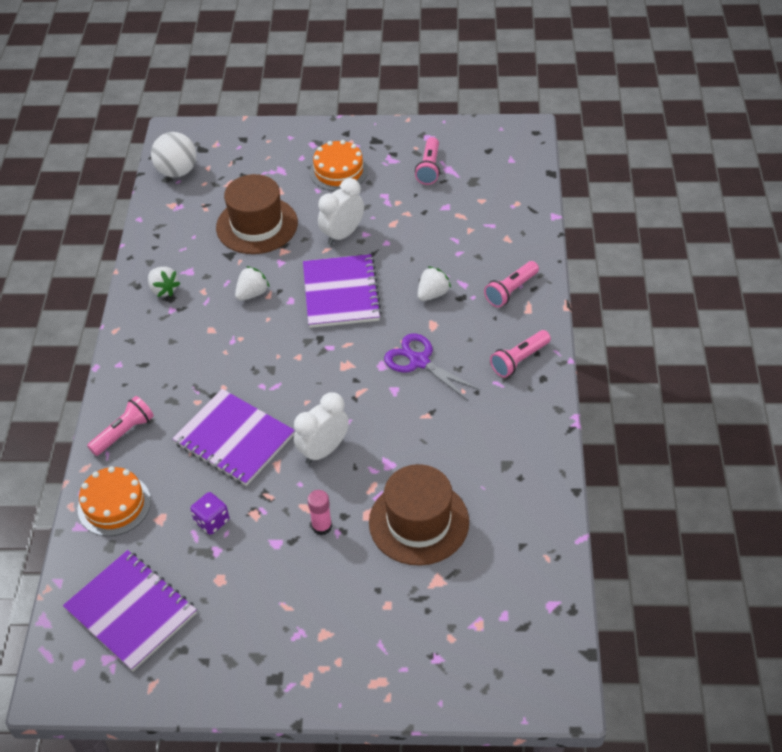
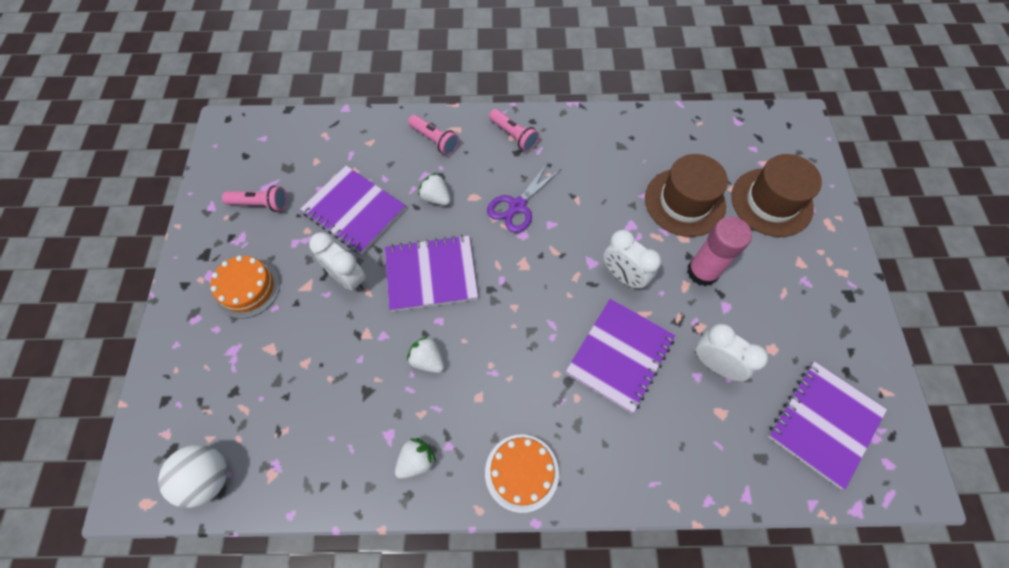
camera: 95 degrees left, 15 degrees up
(114, 505) = (714, 463): orange cake -> orange cake (521, 472)
(124, 433) = (624, 470): pink flashlight -> none
(212, 521) = (714, 364): purple dice -> white clock
(257, 225) = (322, 367): brown hat -> brown hat (771, 202)
(322, 526) = (702, 271): pink glue stick -> pink glue stick, size x1.84
(418, 233) = (354, 211): none -> purple notebook

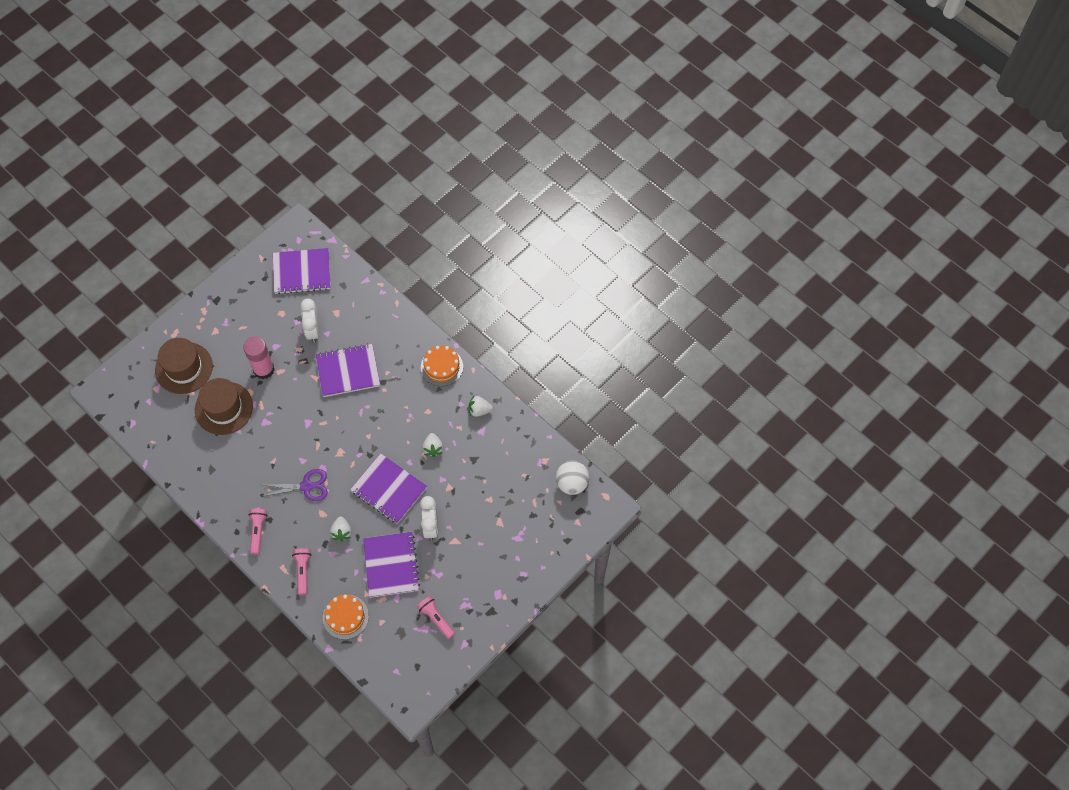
camera: 135 degrees left, 0 degrees up
(247, 288) = (484, 568): orange cake -> orange cake (345, 616)
(623, 276) = (301, 402): white clock -> none

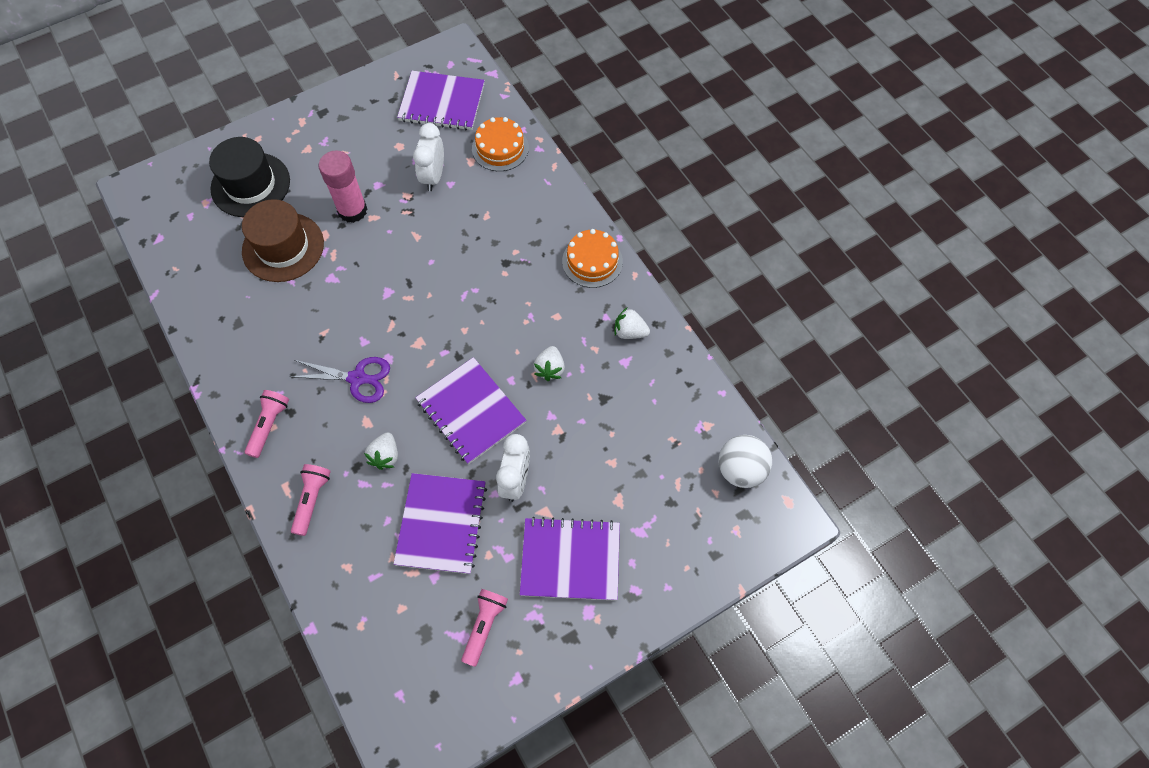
camera: 15 degrees right, 0 degrees up
(184, 368) = (250, 185): brown hat -> black hat
(345, 616) = (351, 585): orange cake -> orange cake (500, 148)
(348, 371) = (463, 238): purple notebook -> purple notebook (570, 559)
(436, 619) = (484, 626): pink flashlight -> pink flashlight turned 45 degrees clockwise

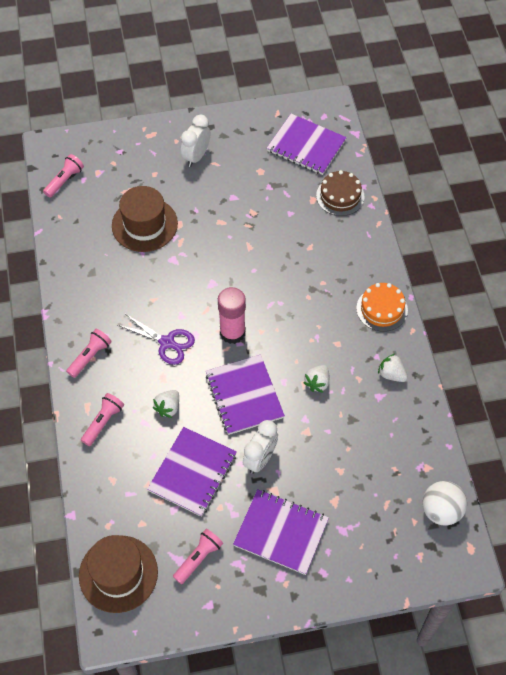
camera: 20 degrees right, 5 degrees down
(167, 223) = (64, 180): none -> pink flashlight
(250, 185) = (136, 169): black hat -> none
(352, 210) = (207, 212): pink glue stick -> pink glue stick (232, 332)
(393, 681) = (118, 573): none -> brown hat
(433, 176) = (279, 203): white clock -> white clock (196, 156)
(500, 148) = (340, 196): orange cake -> brown cake

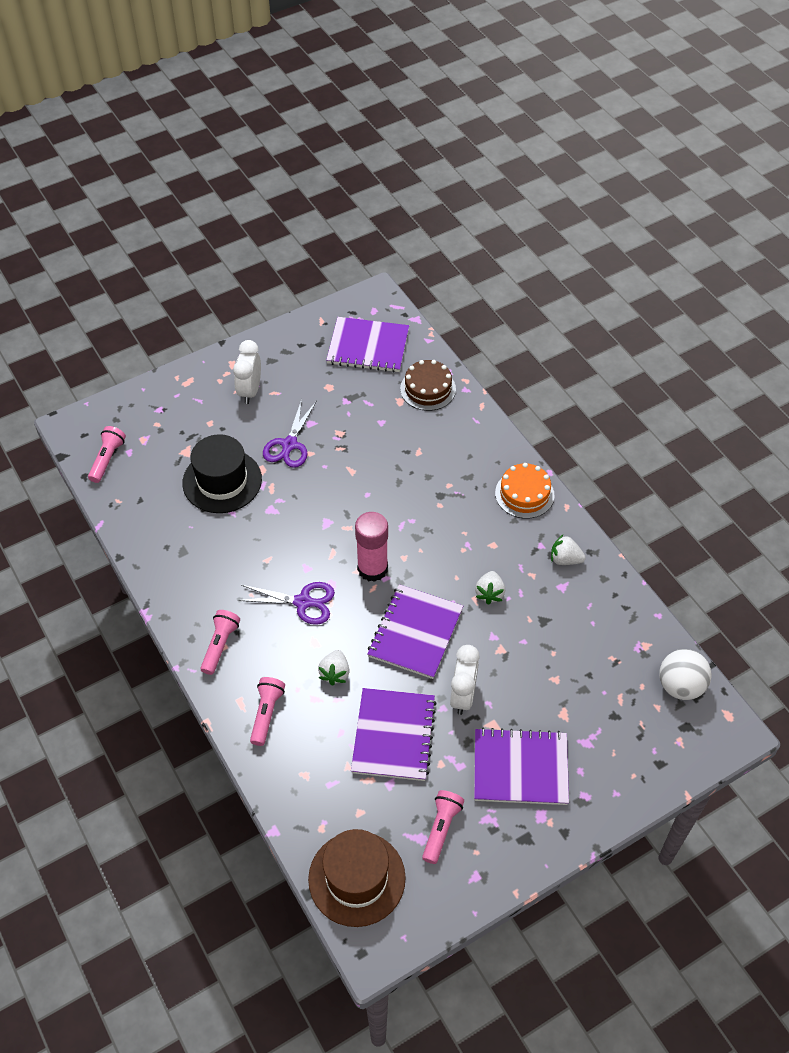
camera: 20 degrees left, 5 degrees down
(144, 224) = (222, 481): brown hat -> black hat
(209, 210) = (289, 445): none -> purple scissors
(244, 396) = (415, 633): purple notebook -> purple notebook turned 60 degrees clockwise

